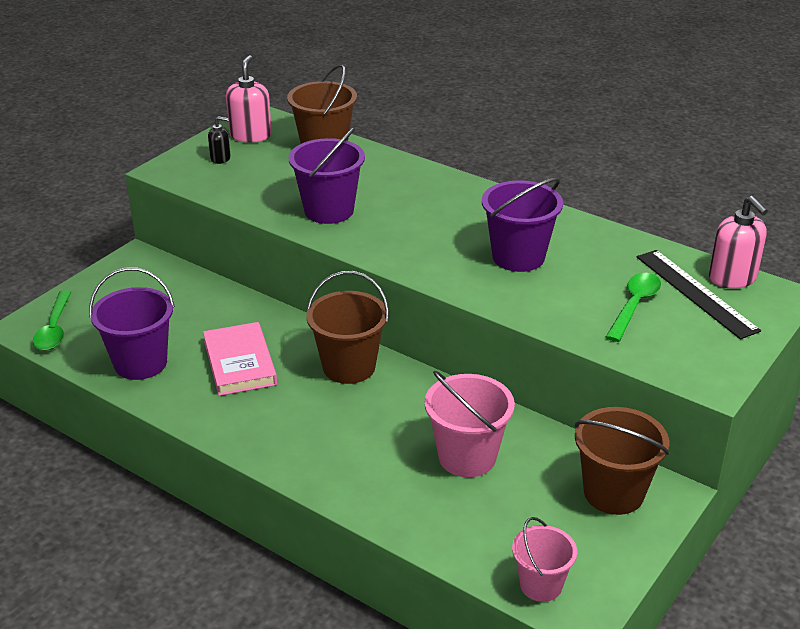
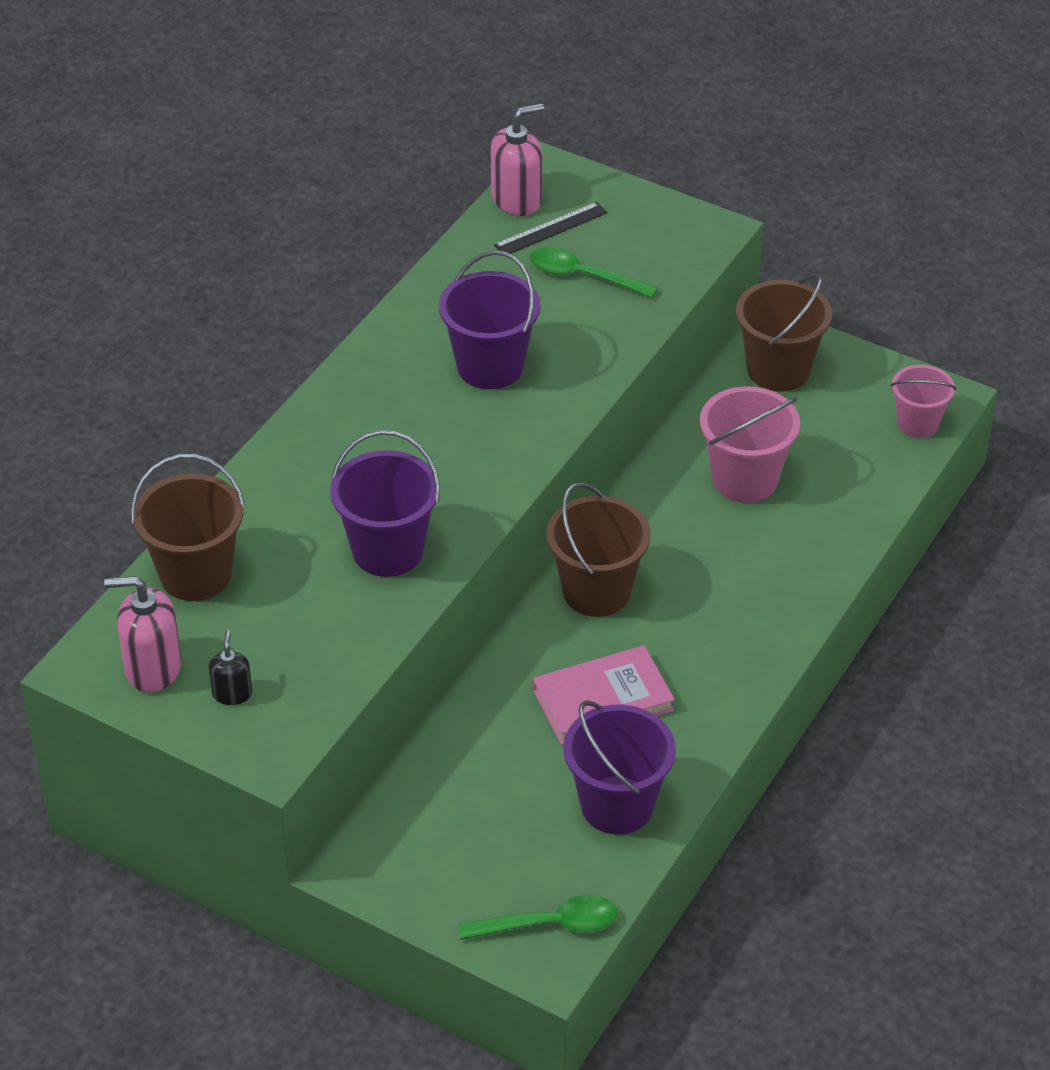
camera: 95 degrees left, 10 degrees up
(695, 293) = (551, 229): black ruler -> black ruler, size x0.67

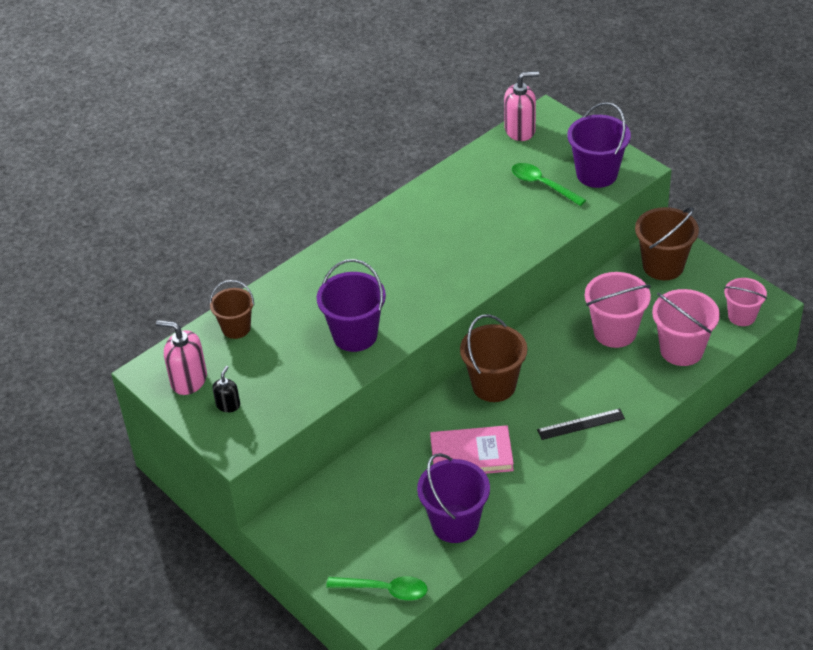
camera: 20 degrees right, 0 degrees up
(196, 574) = (236, 328): brown bucket -> brown bucket, size x0.65
(490, 366) = (462, 232): purple bucket -> purple bucket (597, 174)
(551, 229) = (534, 152): black ruler -> black ruler (581, 424)
(850, 488) = (681, 350): none -> pink bucket

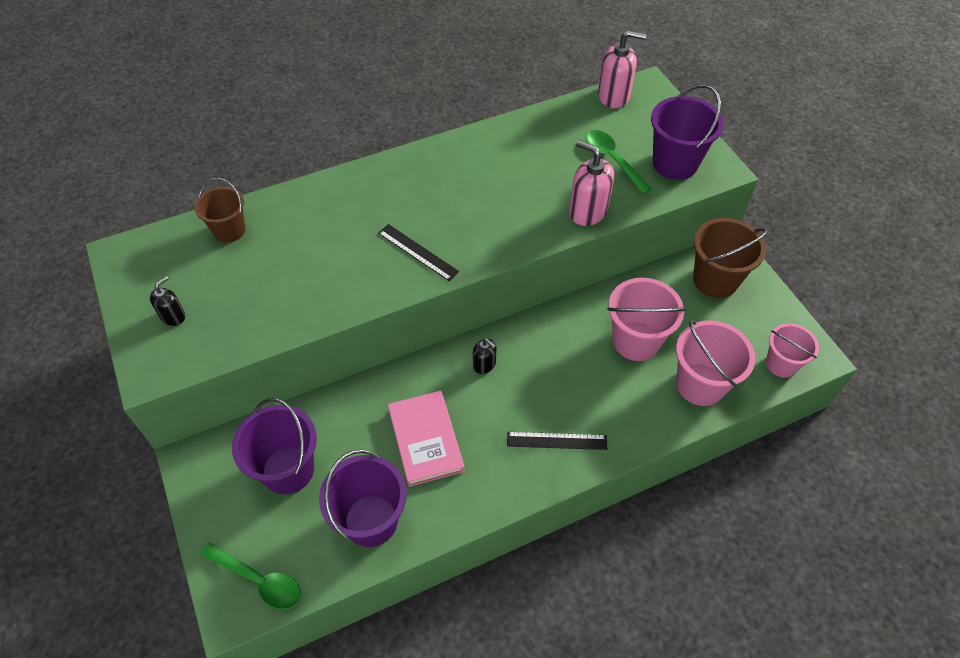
camera: 15 degrees right, 10 degrees up
(188, 380) = (151, 275): pink soap dispenser -> pink soap dispenser (587, 211)
(355, 335) = (342, 274): purple bucket -> purple bucket (288, 470)
(411, 301) = (418, 252): none -> black ruler
(471, 455) = (426, 440): pink book -> pink book turned 60 degrees clockwise
(494, 385) = (484, 364): brown bucket -> black soap dispenser

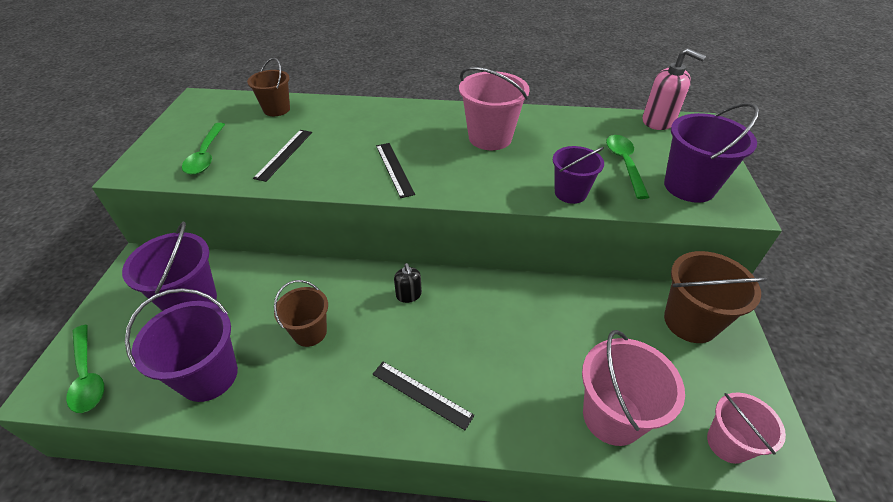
camera: 30 degrees right, 10 degrees down
(173, 316) = (186, 144): black soap dispenser -> none
(211, 319) = (206, 155): none -> green spoon
(294, 282) = (284, 154): none -> black ruler
(426, 440) = (310, 332): pink book -> brown bucket
(587, 211) = (570, 193): pink soap dispenser -> purple bucket
(636, 341) = (566, 340): pink bucket -> pink bucket (490, 138)

